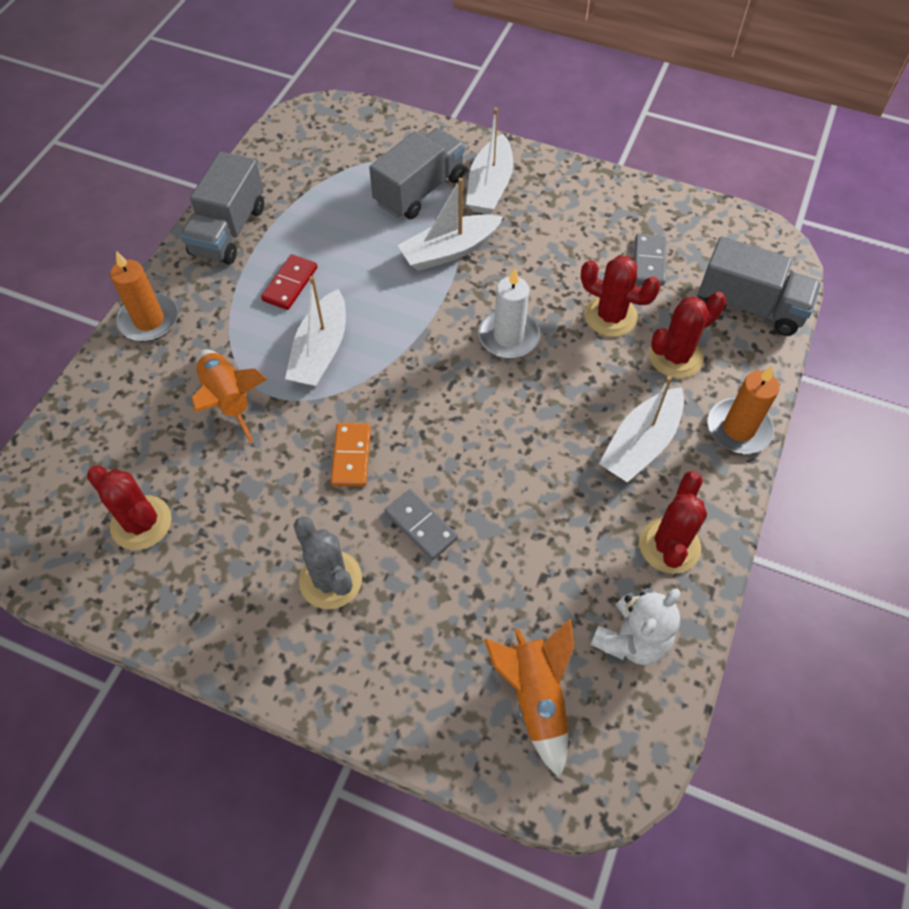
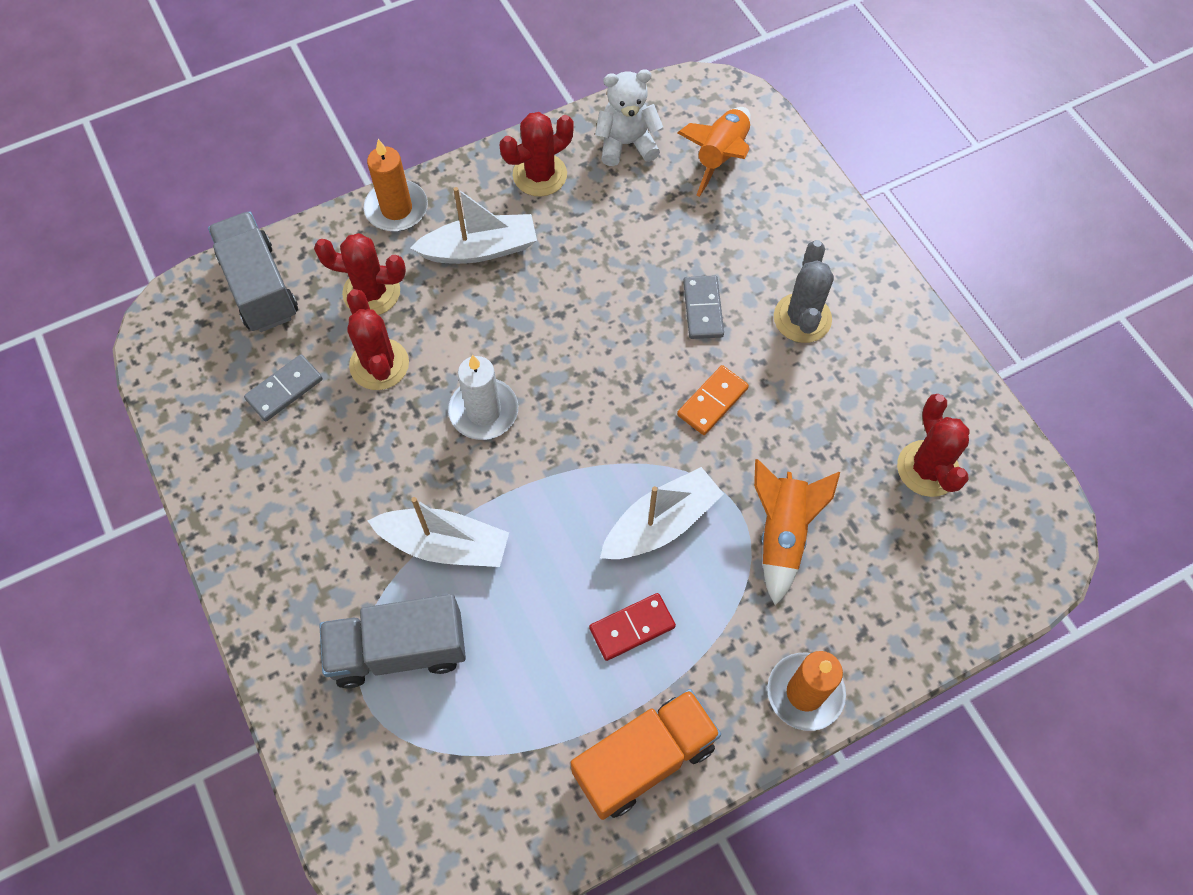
camera: 140 degrees left, 5 degrees up
(228, 230) = (644, 759): grey truck -> orange truck
(490, 186) = (325, 595): white boat -> none

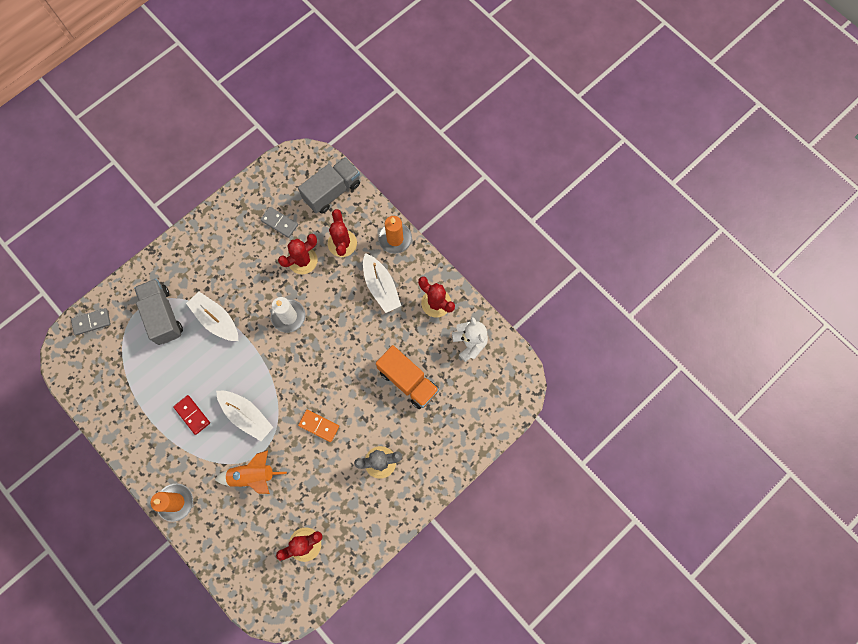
camera: 75 degrees right, 10 degrees up
(445, 545) = (216, 320): white boat -> white boat turned 135 degrees clockwise
(644, 759) = (132, 435): orange truck -> orange truck (408, 381)
(703, 309) = (373, 408): grey domino -> grey domino (91, 322)
(720, 157) = (475, 396): orange rocket -> none

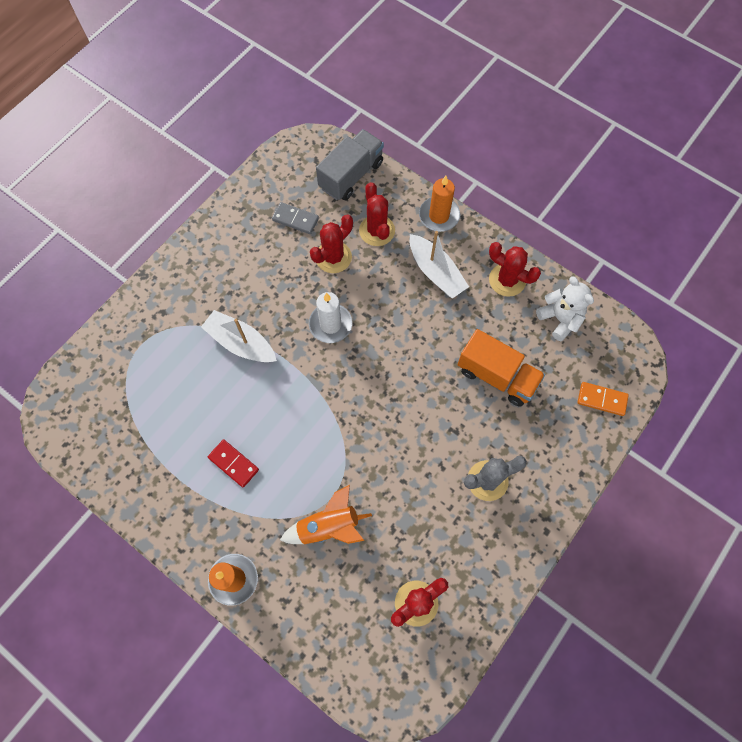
camera: 10 degrees left, 5 degrees down
(91, 322) = (82, 371): grey domino -> none
(163, 315) = (172, 349): grey truck -> none
(247, 416) = (304, 453): white boat -> none
(319, 425) = (399, 449): orange domino -> orange domino (602, 399)

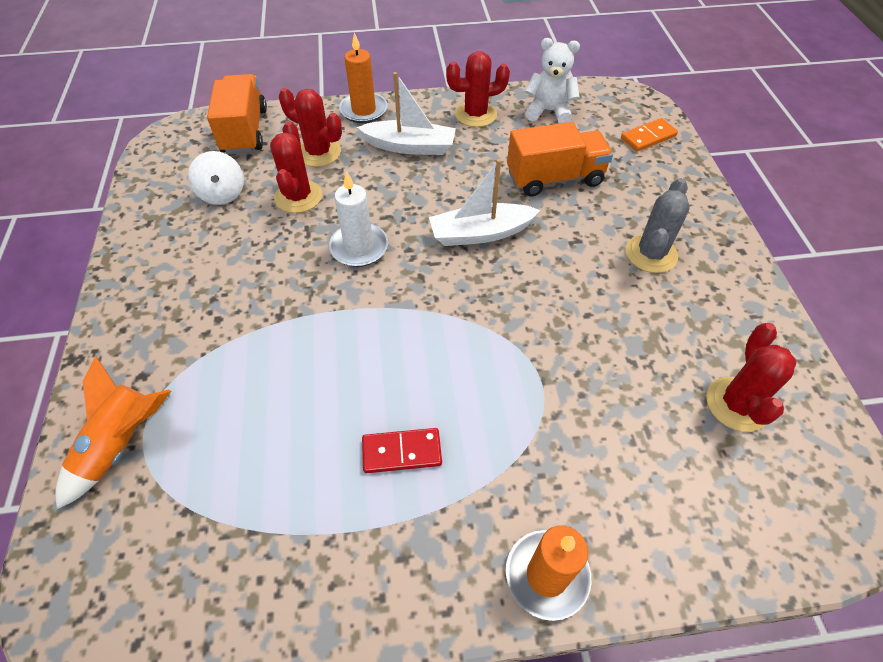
camera: 45 degrees left, 15 degrees down
(241, 343) = (277, 332): white boat -> white boat (480, 233)
(295, 219) = (222, 194): grey domino -> white spinning top
(328, 526) = (574, 417): orange rocket -> orange rocket (122, 444)
(351, 175) = (245, 131): grey truck -> orange truck

